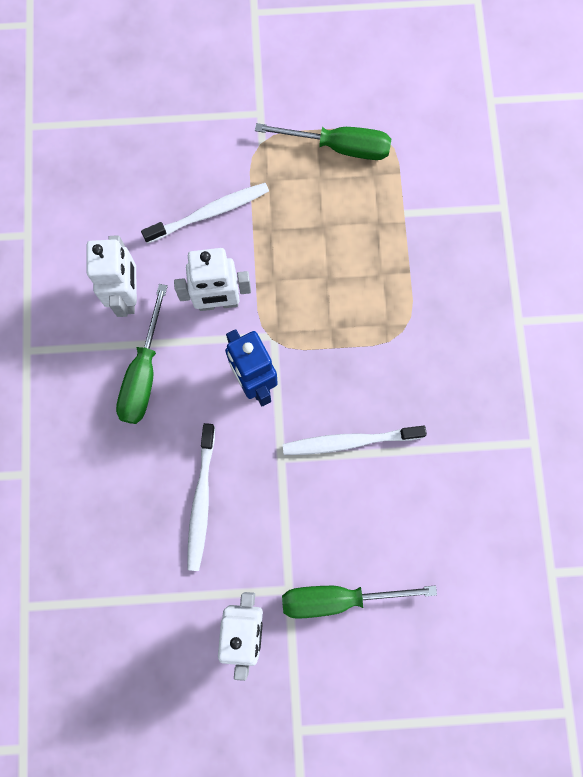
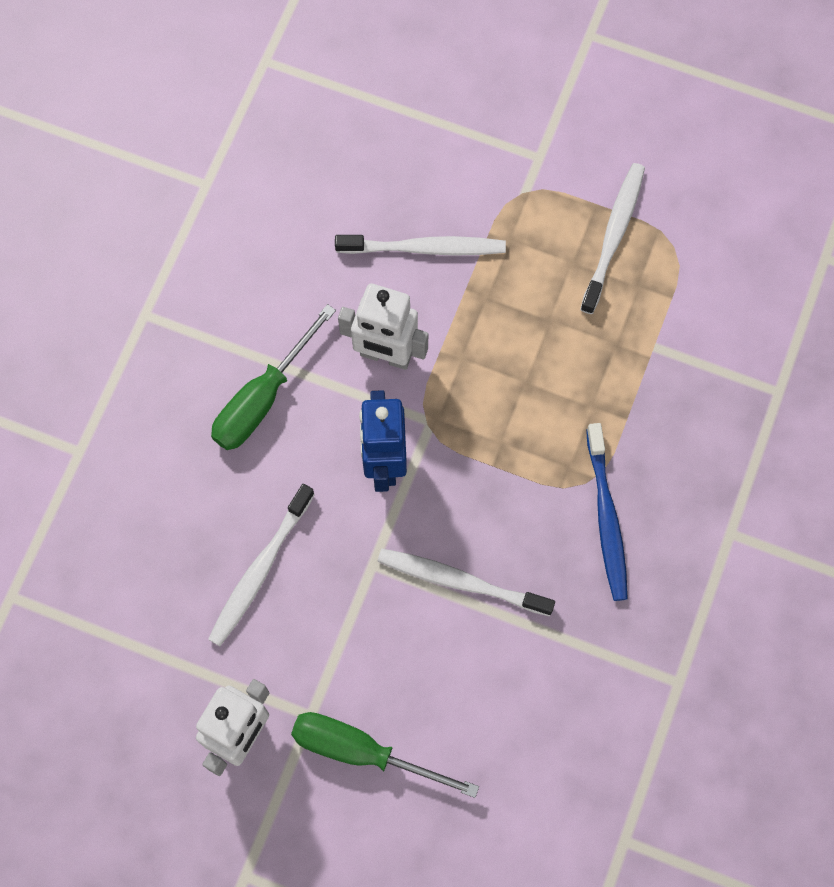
camera: 25 degrees right, 5 degrees down
(127, 296) = (286, 302): white robot -> none
(339, 147) = (613, 236): green screwdriver -> white toothbrush
(429, 349) = (606, 518): none -> blue toothbrush

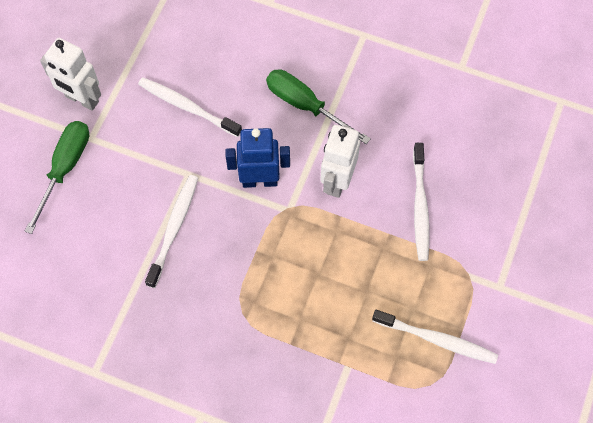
camera: 90 degrees right, 5 degrees down
(606, 518) = (215, 327): blue toothbrush -> none

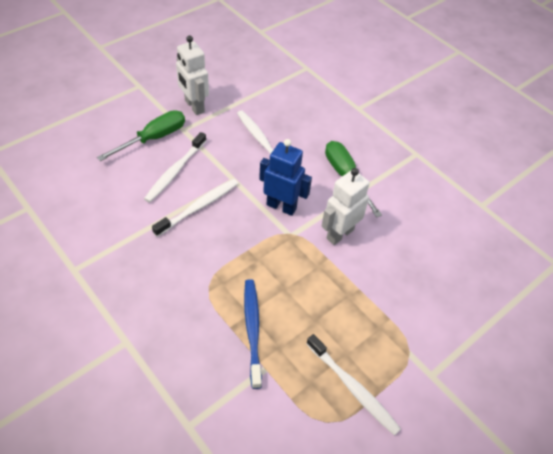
camera: 25 degrees right, 15 degrees down
(313, 335) = (252, 330): none -> blue toothbrush
(420, 206) = (395, 282): white toothbrush -> white toothbrush (175, 171)

